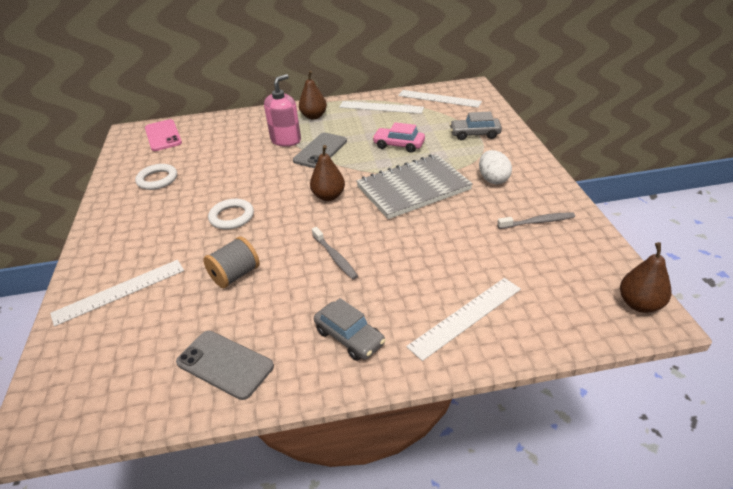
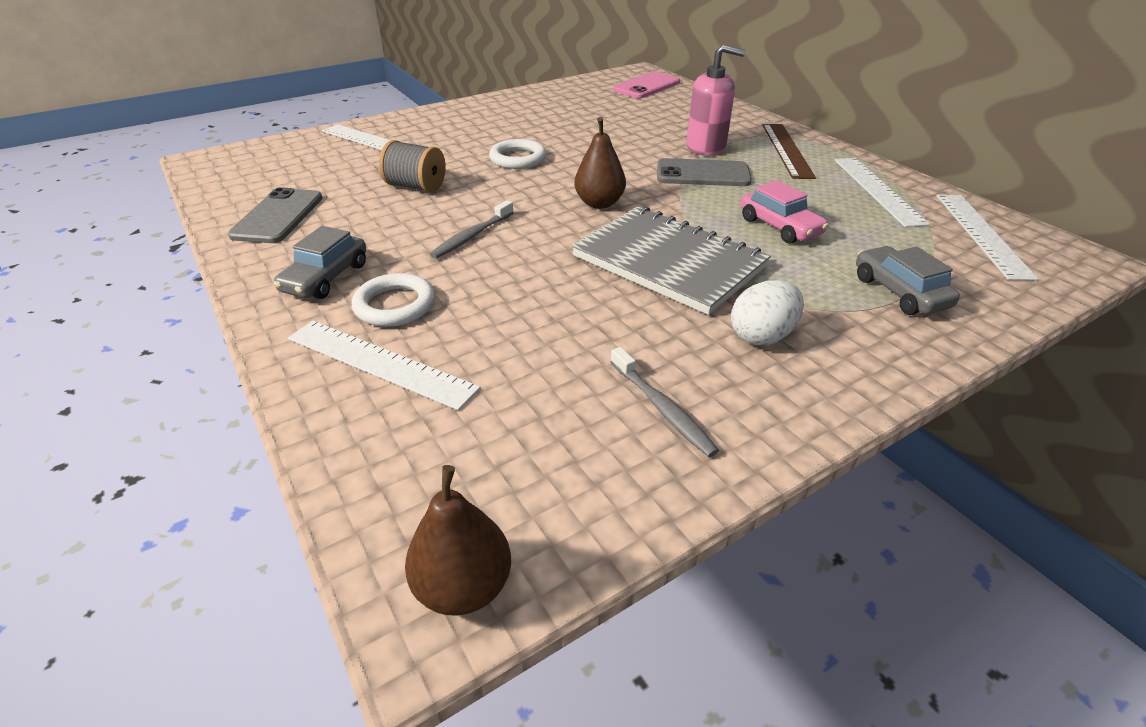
camera: 65 degrees right, 0 degrees up
(157, 179) = (561, 107): white ring -> white ring (395, 305)
(314, 116) = (786, 150): brown pear -> brown ruler
(399, 145) = (779, 227): pink car -> pink car turned 150 degrees clockwise

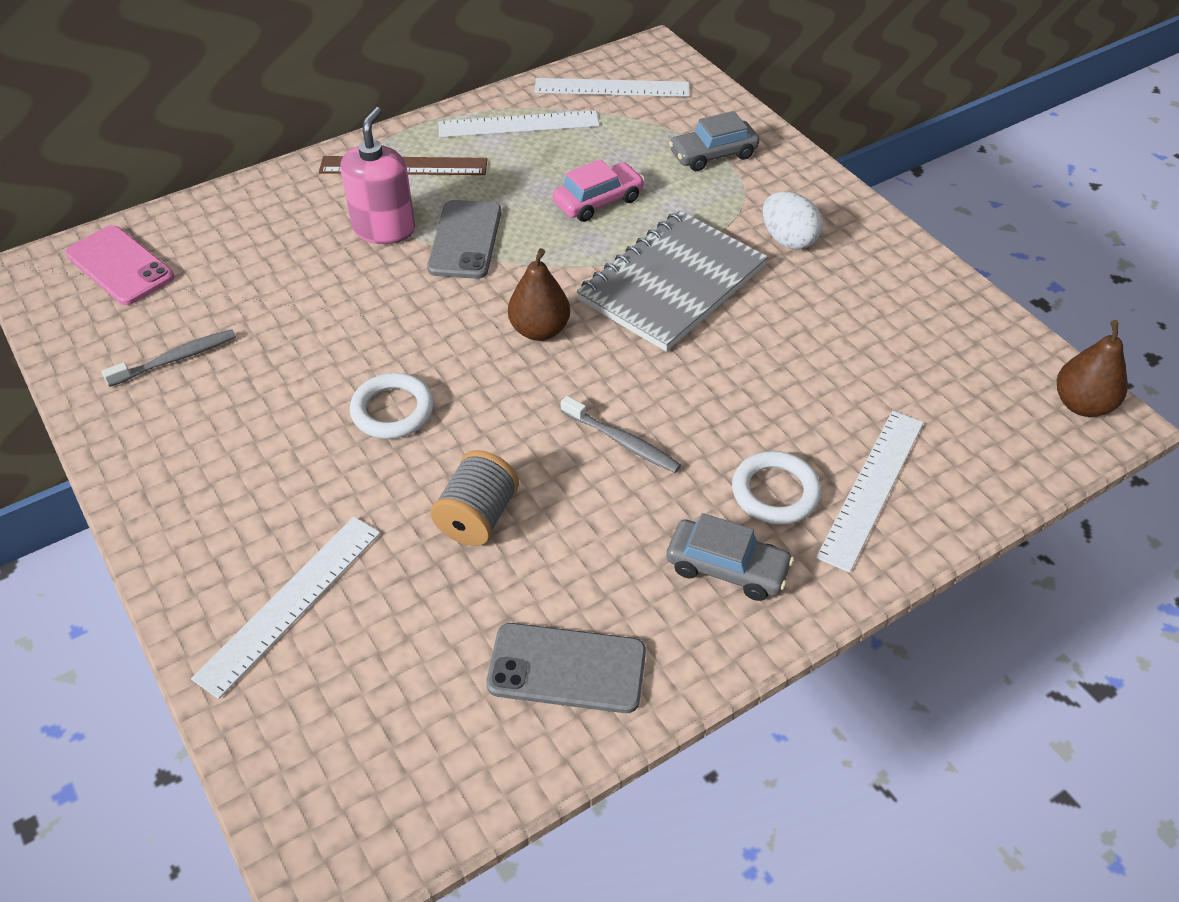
camera: 90 degrees left, 10 degrees up
(662, 408) = (891, 303): grey toothbrush -> grey toothbrush (176, 359)

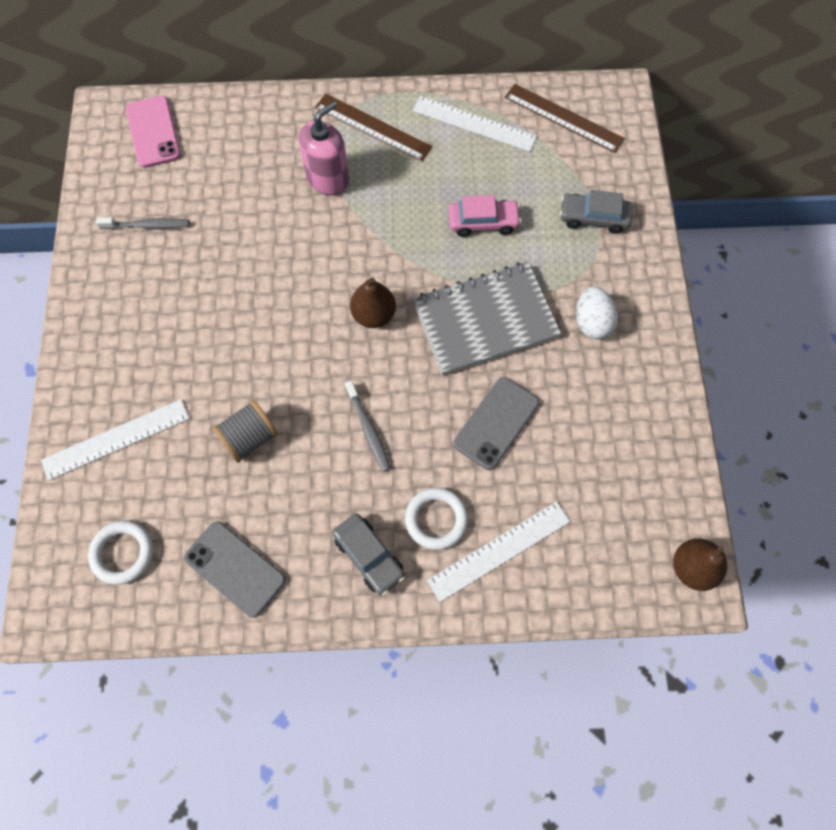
camera: 30 degrees right, 20 degrees up
(392, 410) = (247, 332): white ring -> white ring (123, 553)
(465, 240) = (373, 214): grey phone -> grey phone (496, 423)
(612, 88) = (564, 118): white ruler -> brown ruler

